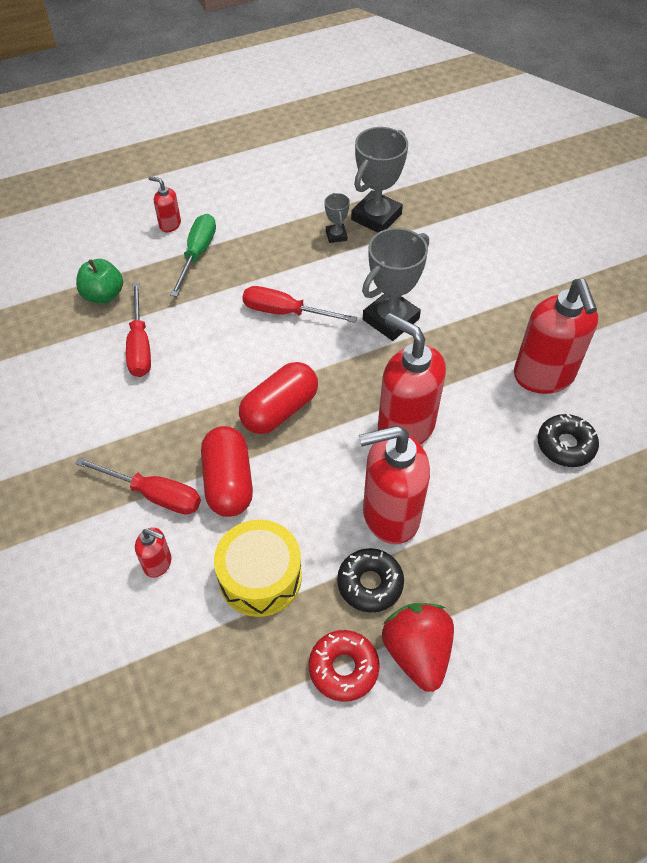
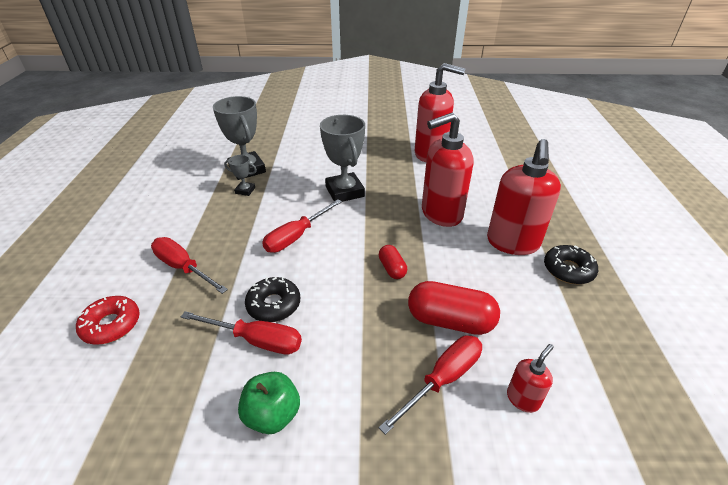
camera: 65 degrees left, 15 degrees down
(103, 295) = (163, 352): green apple -> green apple (272, 415)
(170, 225) = (127, 275): red soap dispenser -> none
(197, 254) = (183, 268): green screwdriver -> red screwdriver
(260, 577) = (551, 328): yellow drum -> none
(280, 410) = (392, 268): red capsule -> red capsule, size x0.53
(343, 668) = (639, 305): red donut -> red donut (111, 325)
(417, 652) = (626, 265): red strawberry -> none
(565, 445) = (484, 163): black donut -> black donut (274, 305)

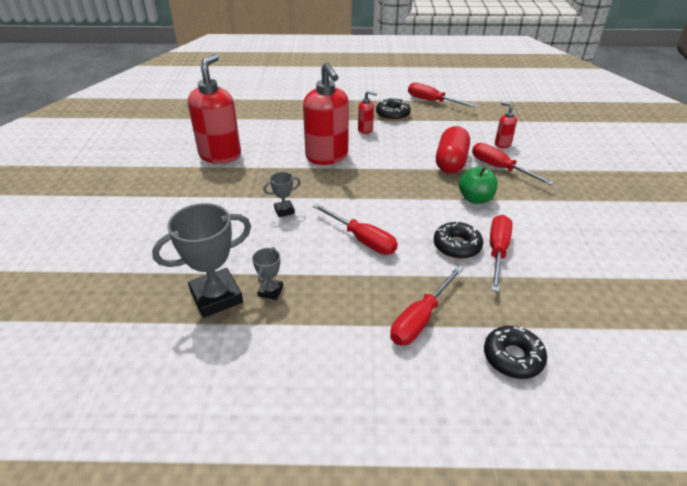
camera: 90 degrees left, 0 degrees up
(111, 325) = (513, 357): red donut -> black donut
(272, 415) = (555, 236): green apple -> green apple (475, 198)
(345, 191) = (284, 210): grey trophy -> grey trophy, size x0.49
(392, 268) = (401, 184): red capsule -> none
(512, 243) = (365, 130): red soap dispenser -> red soap dispenser, size x0.46
(638, 319) = (432, 101): none -> red screwdriver

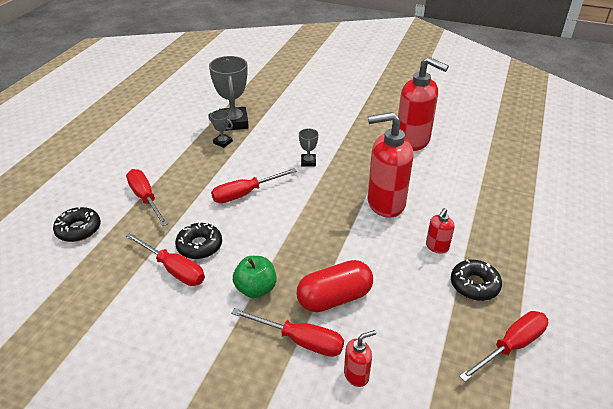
camera: 110 degrees right, 0 degrees up
(451, 162) = (334, 298): red capsule -> red capsule turned 60 degrees counterclockwise
(500, 168) = (300, 340): red screwdriver -> red screwdriver turned 45 degrees clockwise

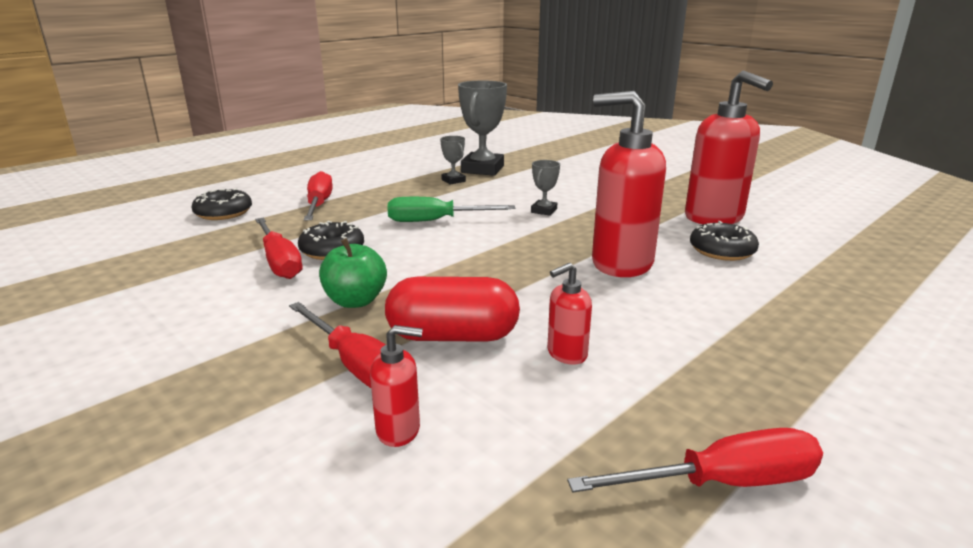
camera: 25 degrees right, 15 degrees down
(245, 194) = (435, 221): red screwdriver -> green screwdriver
(437, 247) = (669, 322): red soap dispenser -> red soap dispenser (566, 354)
(474, 285) = (705, 381): black donut -> black donut (722, 250)

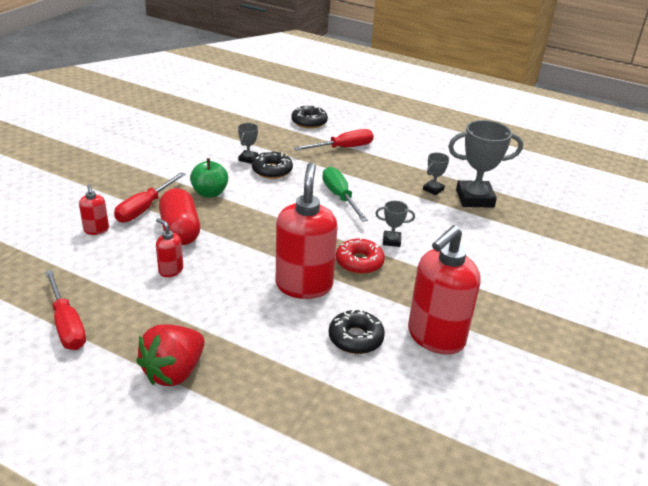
camera: 70 degrees right, 10 degrees up
(279, 262) = (248, 159): red screwdriver -> grey trophy
(580, 230) = (359, 262): none -> red donut
(820, 371) = (174, 372): none -> red strawberry

